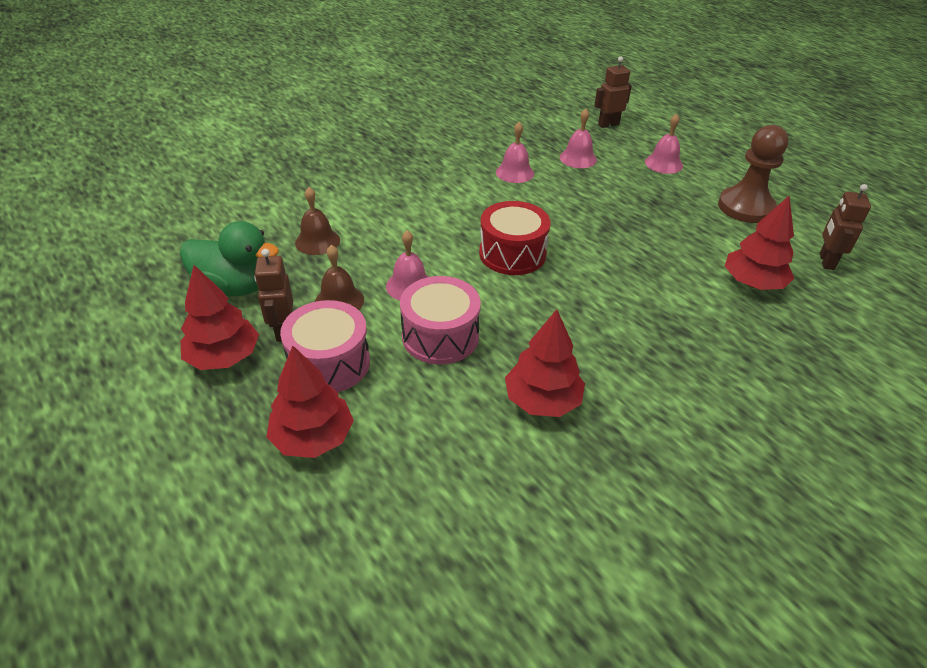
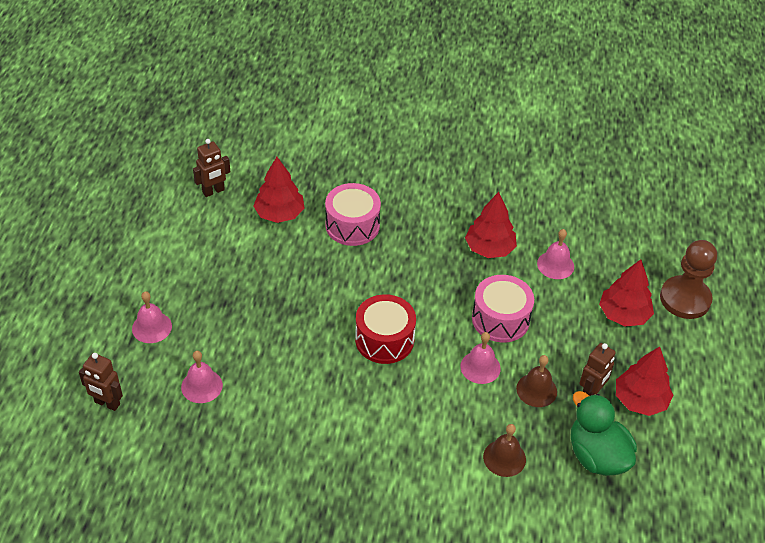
camera: 135 degrees left, 5 degrees up
(329, 363) = (580, 350): pink drum -> pink drum (352, 225)
(515, 172) = (273, 412): pink bell -> pink bell (555, 265)
(745, 207) = (178, 252): brown pawn -> brown pawn (685, 299)

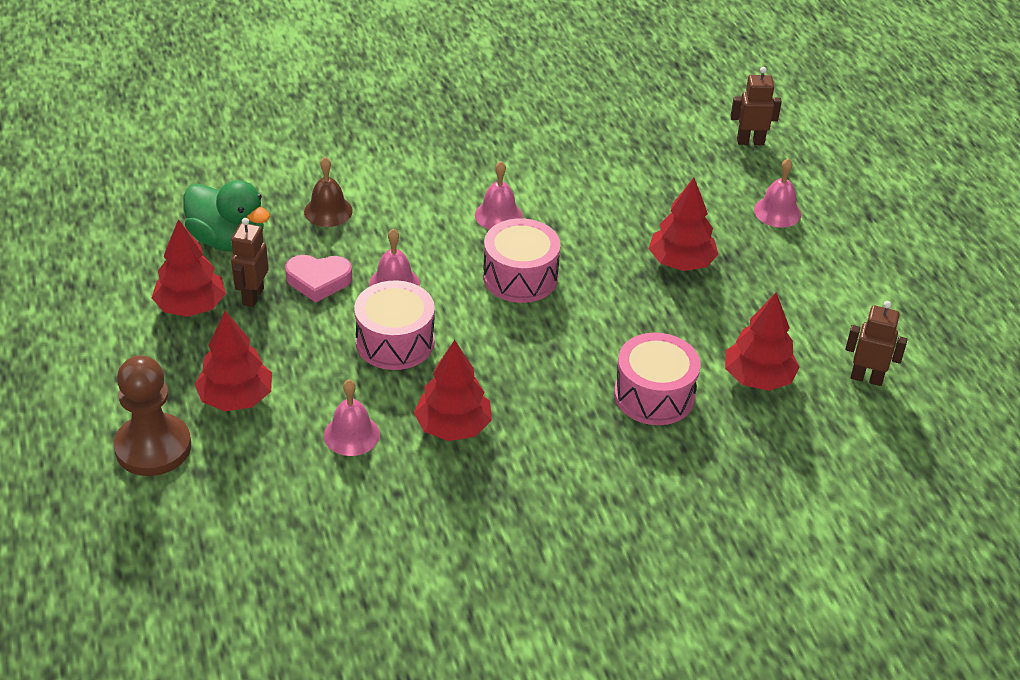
camera: 155 degrees right, 5 degrees down
(201, 386) = (676, 180): pink bell -> pink bell (498, 215)
(213, 191) = (866, 378): brown robot -> brown robot turned 75 degrees clockwise
(260, 310) = (681, 262): none -> red tree
(384, 339) = (520, 277): red drum -> pink drum
(536, 390) = (318, 281): brown bell -> pink heart

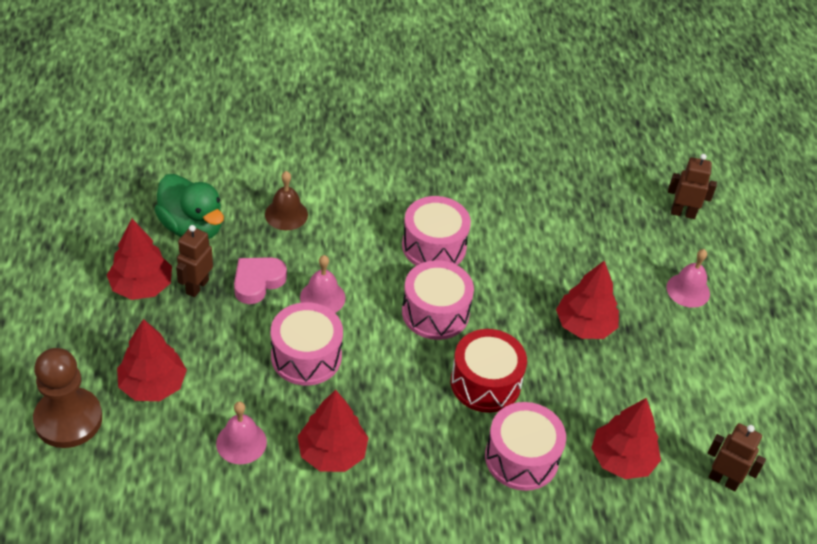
camera: 10 degrees right, 5 degrees up
(318, 281) = (257, 282): pink heart -> pink heart turned 120 degrees clockwise
(498, 215) = (434, 246): pink bell -> pink drum
(594, 333) = (485, 383): none -> red drum

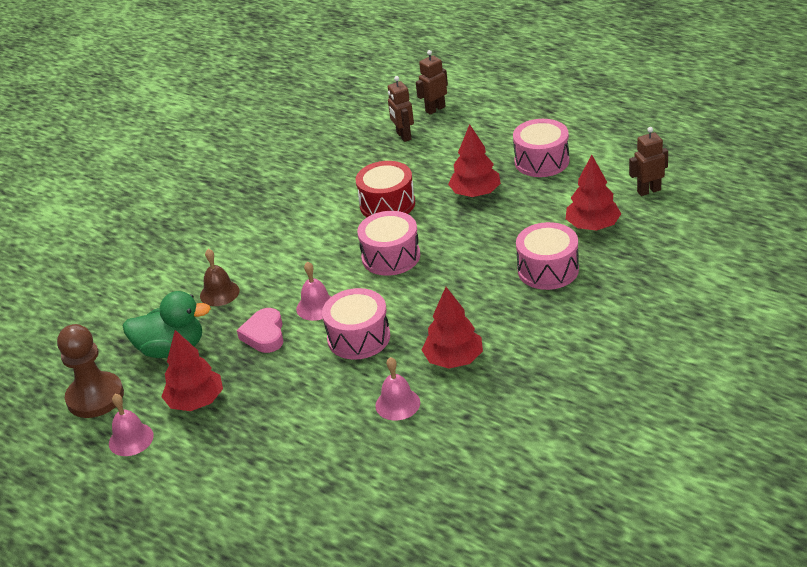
camera: 40 degrees left, 10 degrees down
(68, 419) = (277, 495): brown pawn -> brown pawn (95, 397)
(152, 385) = (296, 432): red tree -> none
(197, 286) = (231, 370): brown robot -> brown robot (403, 136)
(434, 246) = (334, 232): pink drum -> pink drum (541, 161)
(485, 383) = (473, 259): red drum -> red drum (387, 204)
(688, 290) = (496, 136): pink bell -> pink bell (131, 439)

